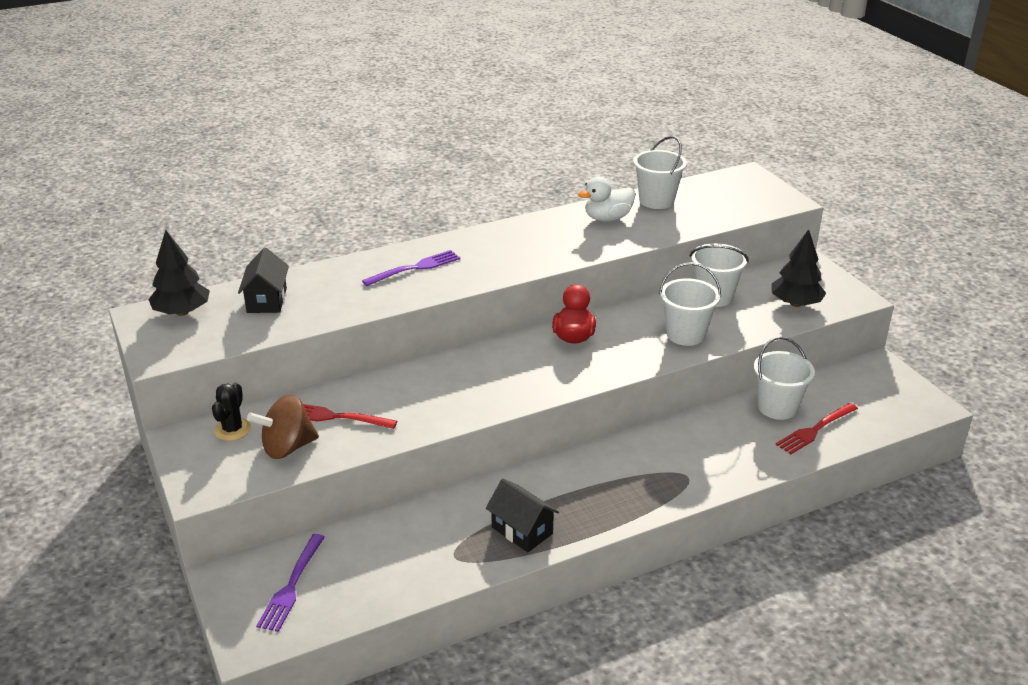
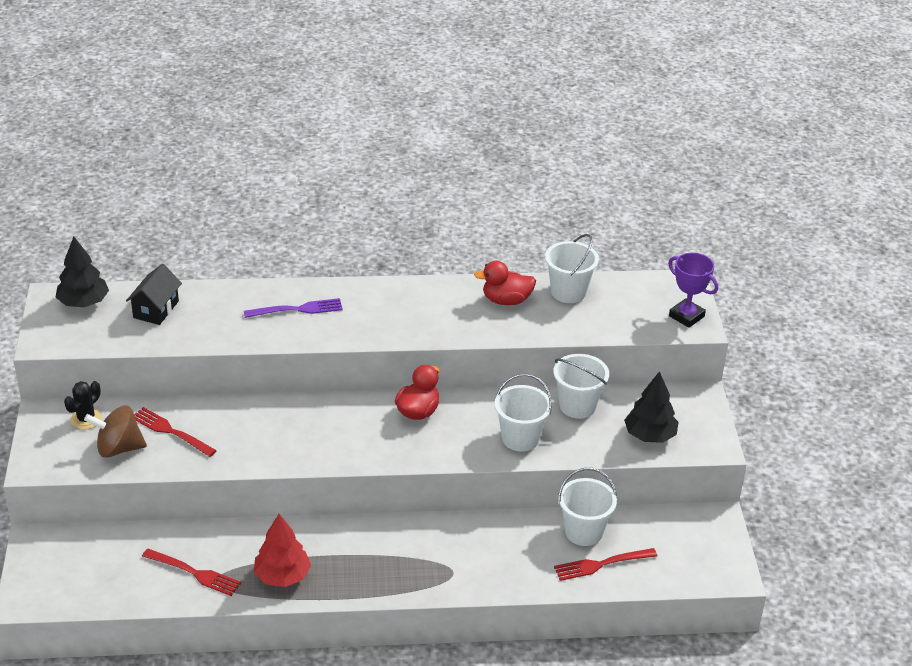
camera: 20 degrees right, 5 degrees up
(291, 585) = (80, 564): purple fork -> none
(426, 555) = (194, 573): none -> red fork
(522, 530) = (282, 576): black house -> red tree
(607, 218) = (506, 300): white duck -> red duck
(772, 196) = (686, 316): none -> purple trophy

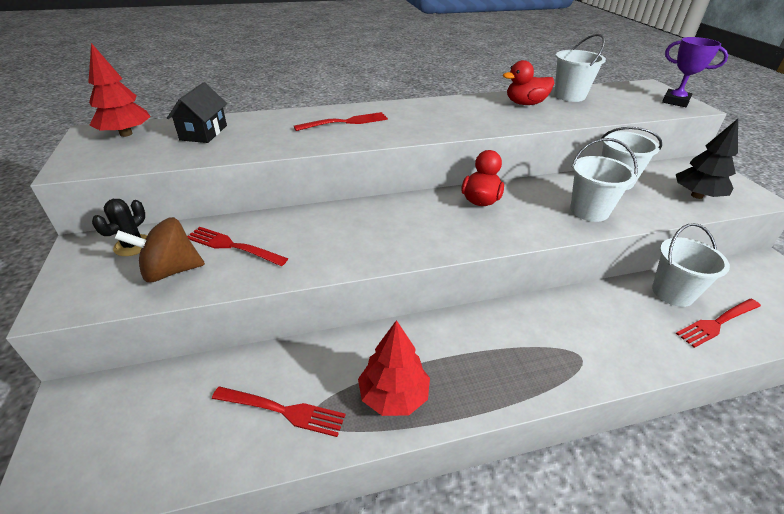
camera: 10 degrees left, 0 degrees up
(83, 302) = (126, 134): black tree -> red tree
(297, 309) = (345, 122): purple fork -> red fork

